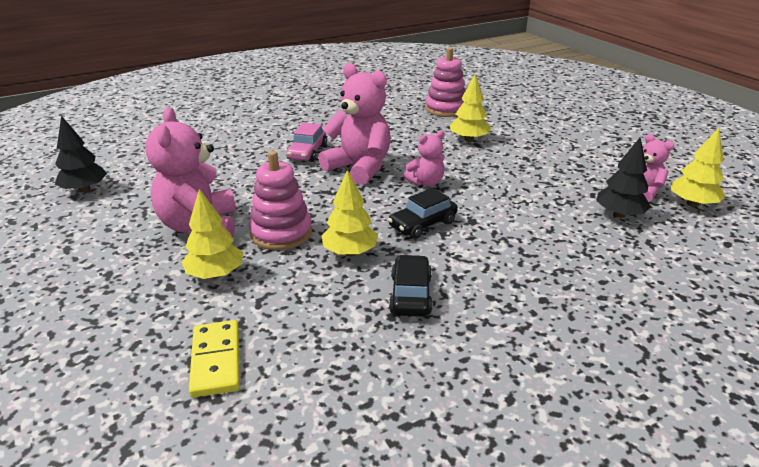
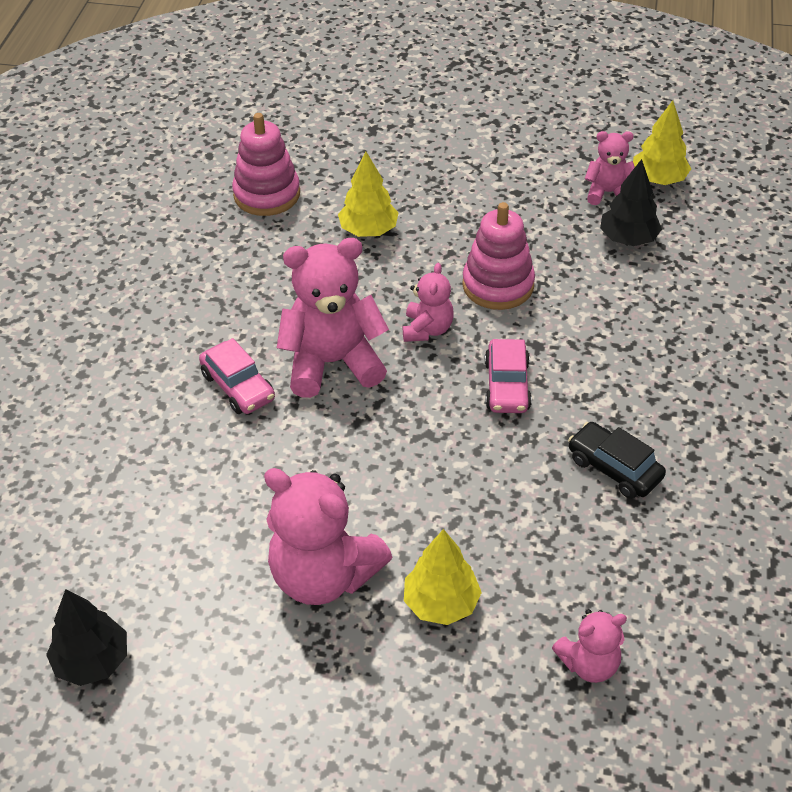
camera: 50 degrees left, 15 degrees up
(216, 360) = (589, 664): yellow domino -> pink teddy bear
(281, 233) = (411, 508): pink stacking toy -> pink stacking toy (498, 285)
(350, 252) = (503, 472): yellow tree -> none
(422, 224) = (507, 385): black car -> pink car

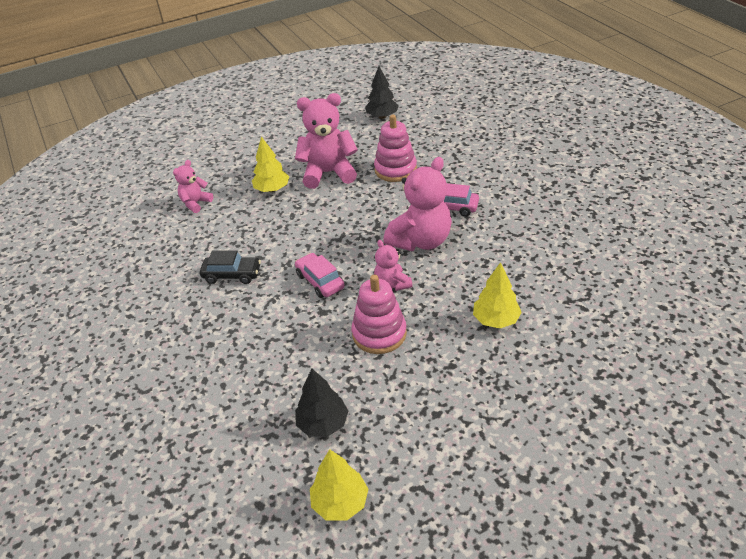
camera: 145 degrees right, 5 degrees down
(267, 194) = (587, 304): pink stacking toy -> pink stacking toy (395, 169)
(608, 193) = (370, 459): pink teddy bear -> none

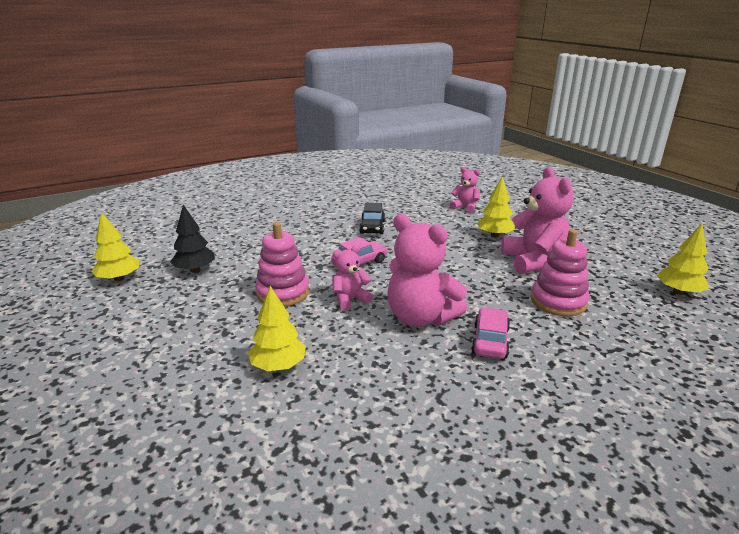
camera: 85 degrees right, 15 degrees down
(382, 116) = (678, 292): black tree -> yellow tree

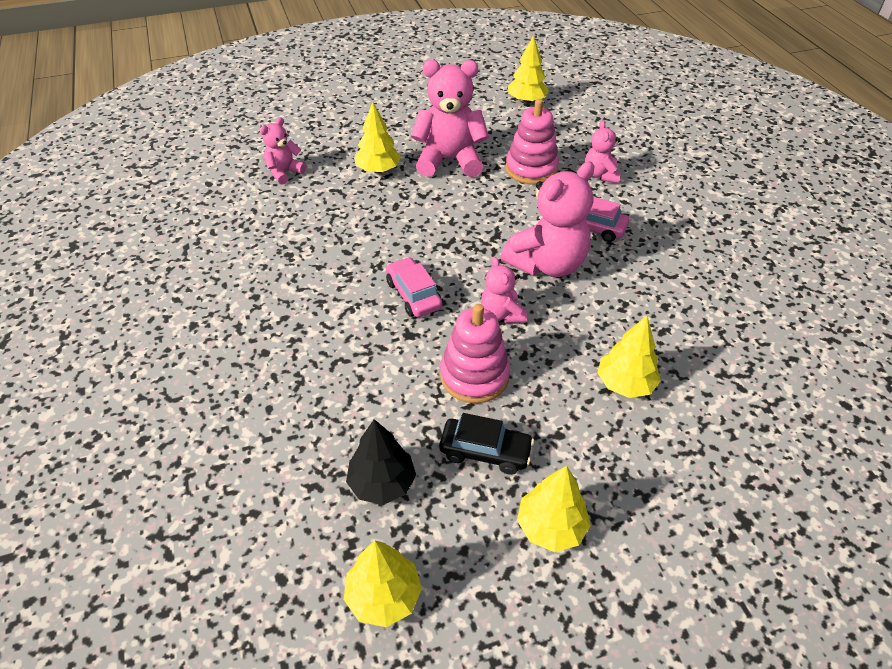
camera: 80 degrees left, 20 degrees up
(144, 332) = (550, 526): none -> yellow tree
(372, 227) = (309, 268): black car -> black car (485, 451)
(587, 345) = (600, 175): none -> pink teddy bear

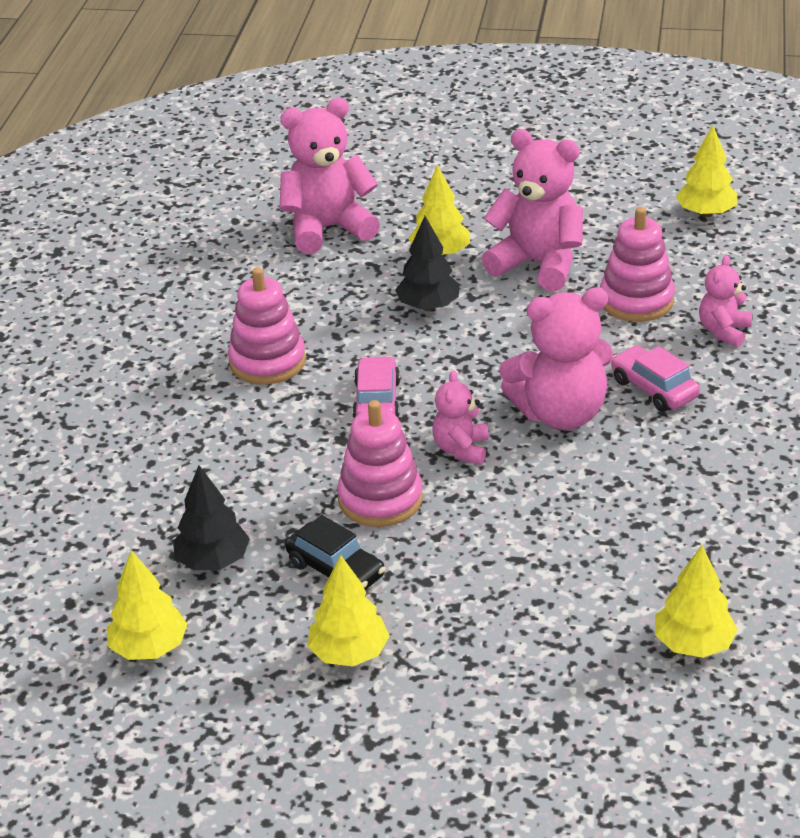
camera: 30 degrees right, 10 degrees down
(284, 172) = (327, 229): pink teddy bear -> pink teddy bear, size x1.86
(308, 288) = (267, 362): none -> pink stacking toy
(398, 210) = (428, 306): none -> black tree
(625, 384) = (542, 560): yellow tree -> yellow tree (693, 644)

